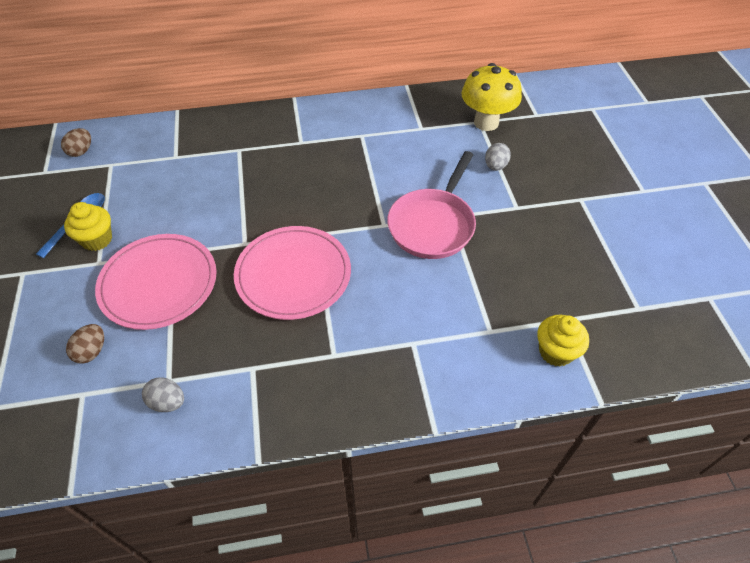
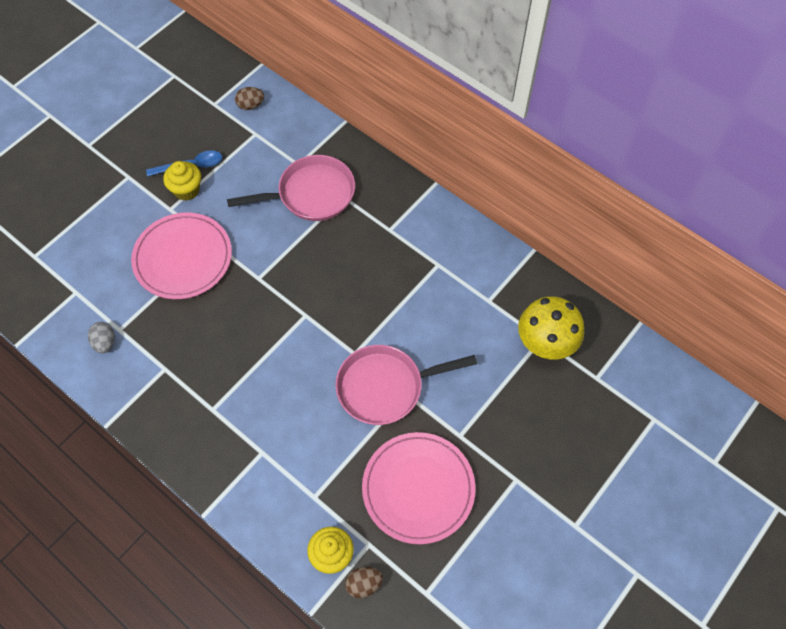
camera: 50 degrees right, 10 degrees up
(92, 351) = (106, 269): brown egg -> brown egg (364, 584)
(212, 165) = (311, 194): none -> pink pan
(293, 275) = (257, 331): pink plate -> pink plate (418, 488)
(495, 166) = (495, 388): grey egg -> none

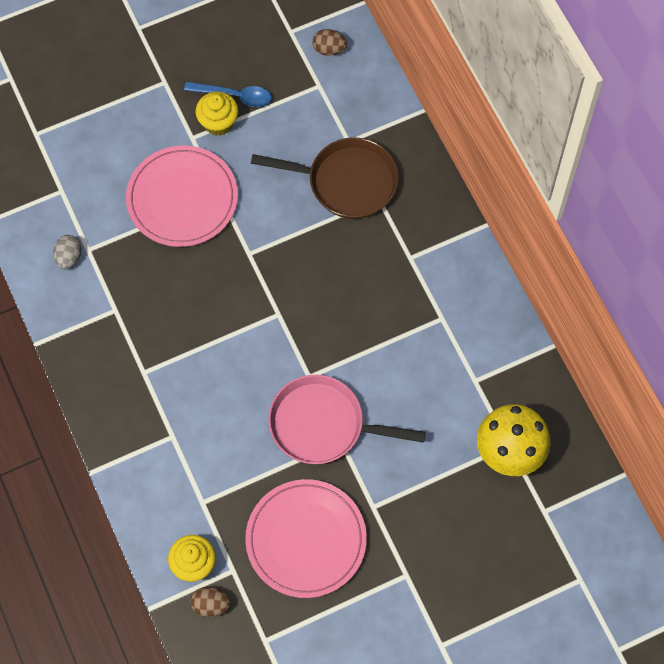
camera: 25 degrees right, 5 degrees up
(311, 194) = (346, 182): pink pan -> brown pan

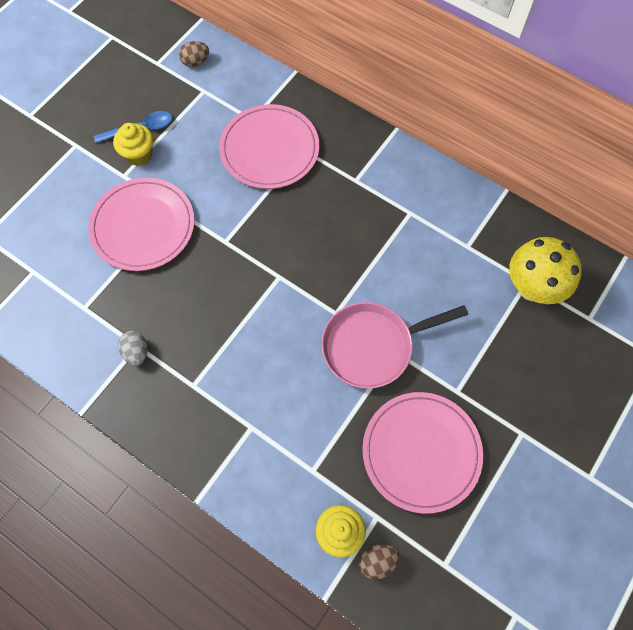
camera: 30 degrees left, 0 degrees up
(69, 257) = (70, 323): grey egg -> grey egg (136, 352)
(346, 182) = (269, 149): brown pan -> pink plate

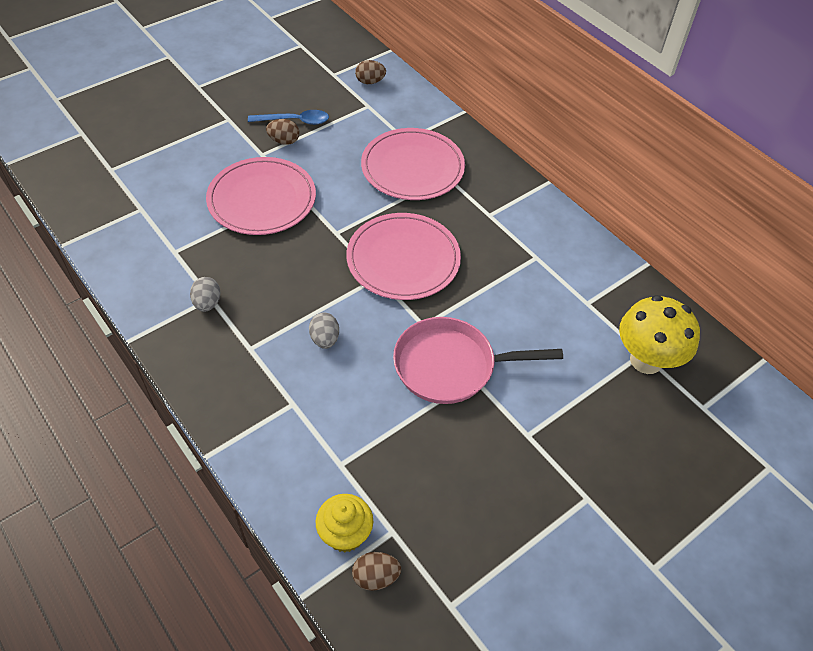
camera: 15 degrees right, 15 degrees down
(139, 154) = (284, 141): yellow cupcake -> brown egg
(255, 355) = (325, 339): none -> grey egg
(421, 452) = (466, 482): pink plate -> pink plate (403, 259)

